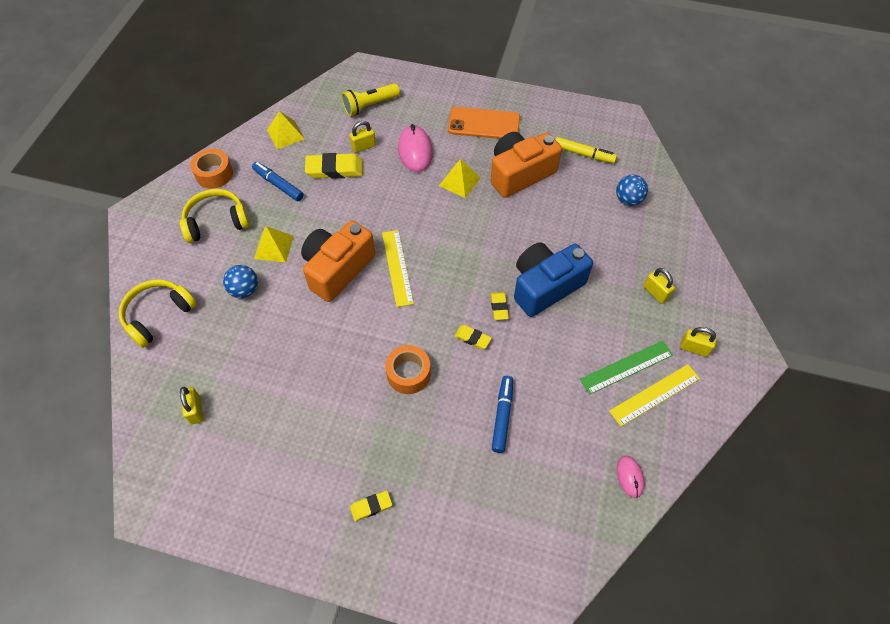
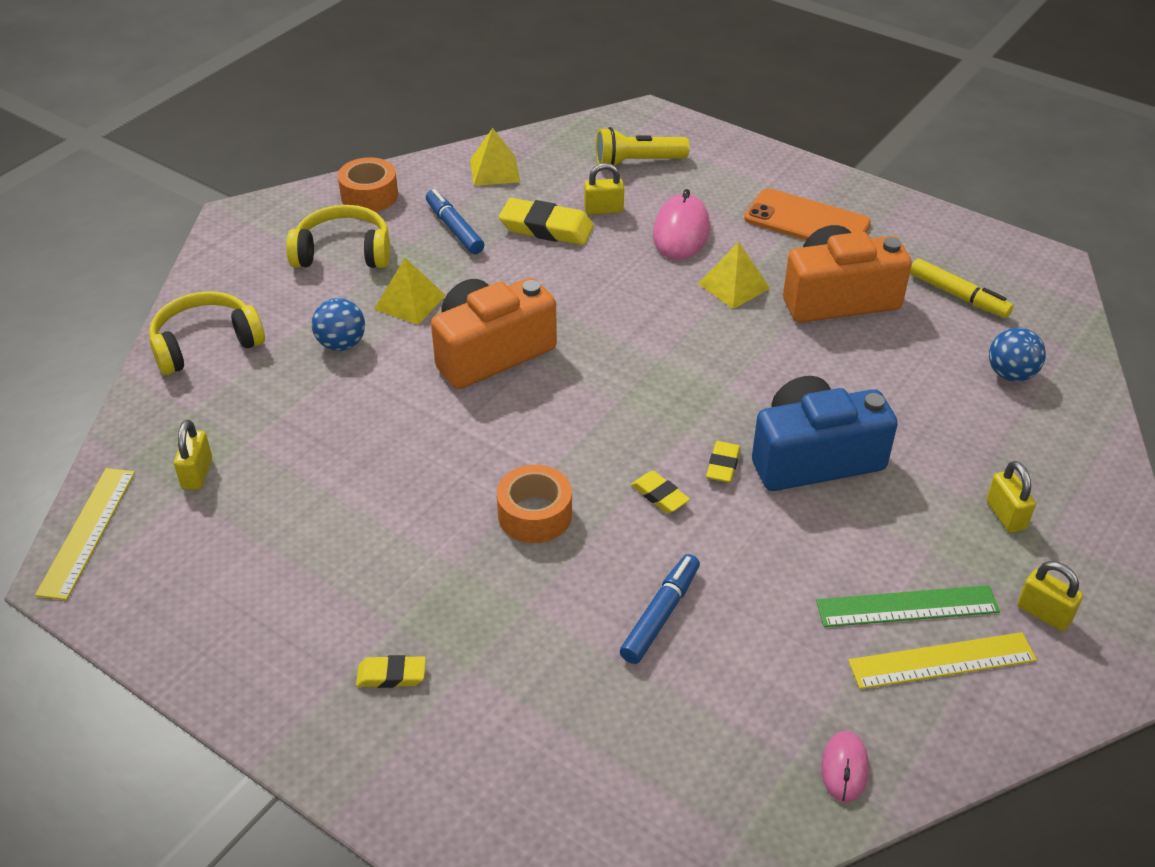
camera: 20 degrees right, 15 degrees down
(397, 267) = (583, 372): yellow ruler -> yellow ruler (87, 531)

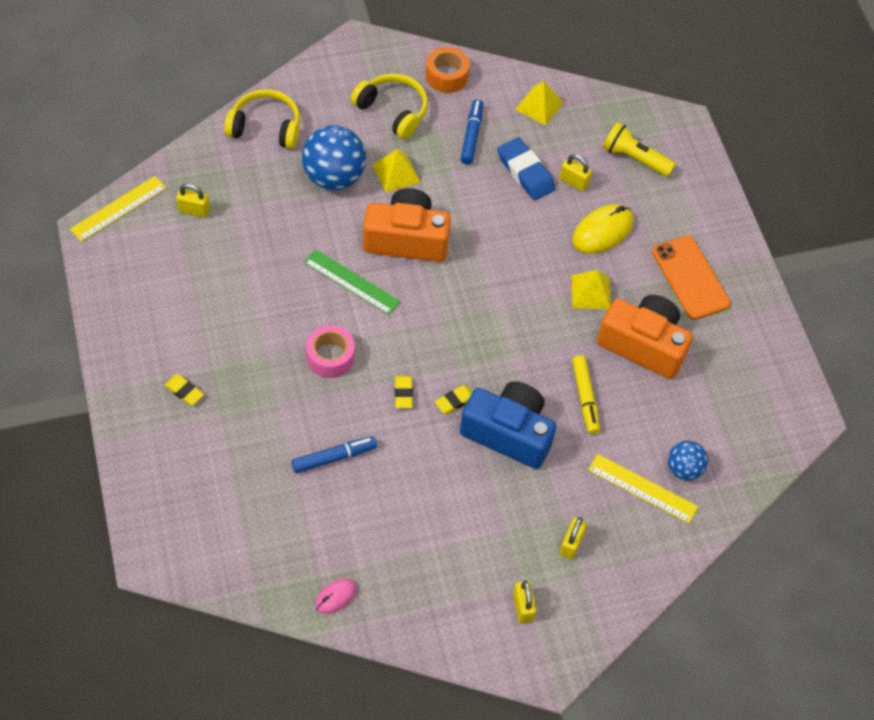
camera: 35 degrees right, 15 degrees up
(197, 473) = (194, 210): yellow padlock -> yellow padlock turned 60 degrees clockwise
(341, 344) = (334, 177): blue ball -> blue ball, size x1.77
(535, 514) = (330, 357): orange tape -> pink tape
(546, 228) = (525, 172): yellow eraser -> blue eraser
(681, 232) = (602, 231): pink mouse -> yellow mouse
(907, 606) = (458, 548): green ruler -> green ruler (351, 282)
(942, 661) = (442, 587): yellow ruler -> yellow ruler (642, 488)
(958, 296) = (720, 397): yellow marker -> yellow marker (585, 398)

